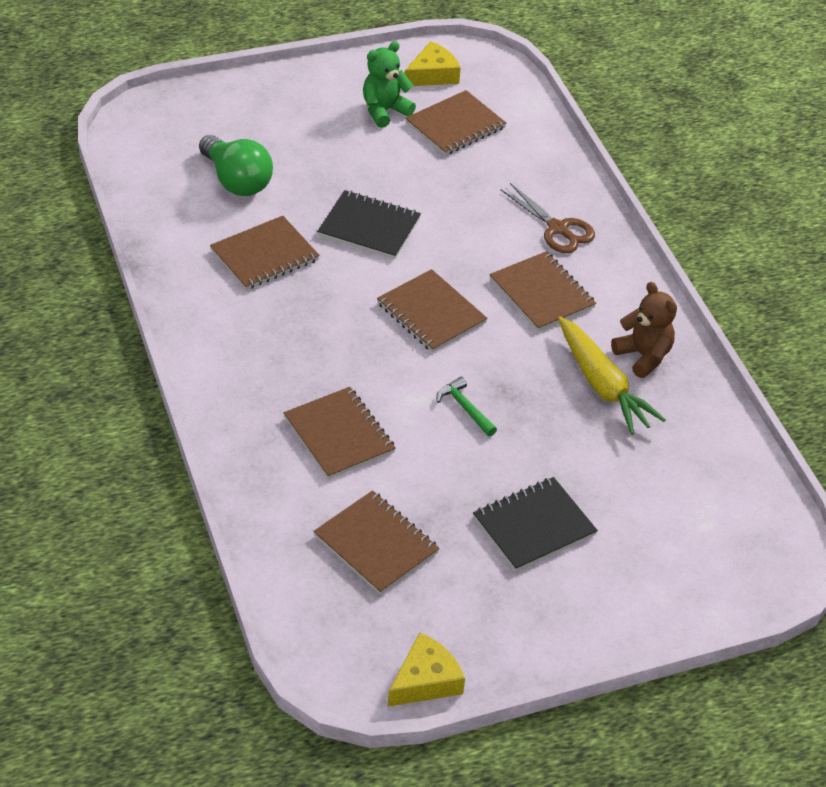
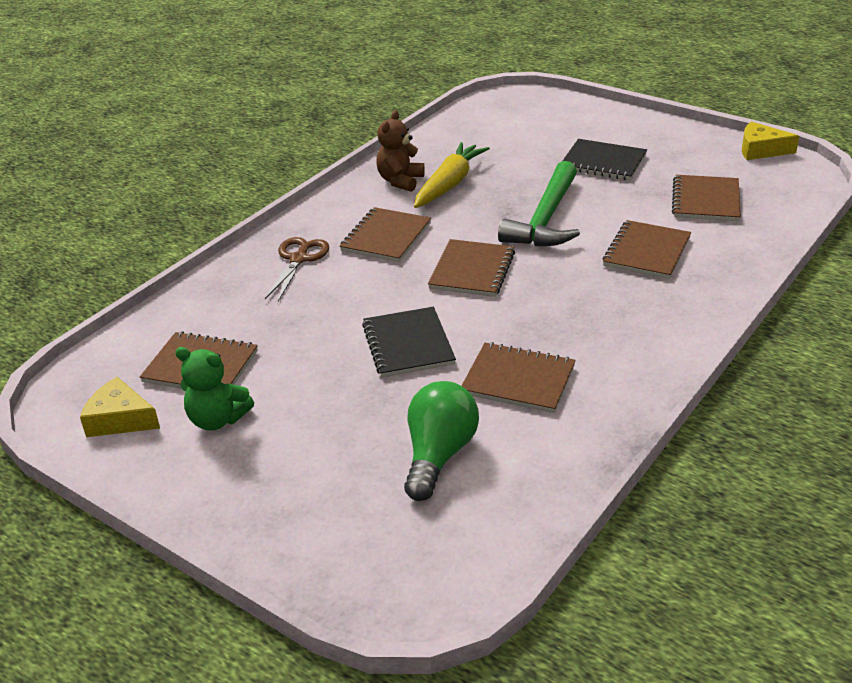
camera: 120 degrees left, 10 degrees down
(465, 408) = (546, 219): green hammer -> green hammer, size x2.25

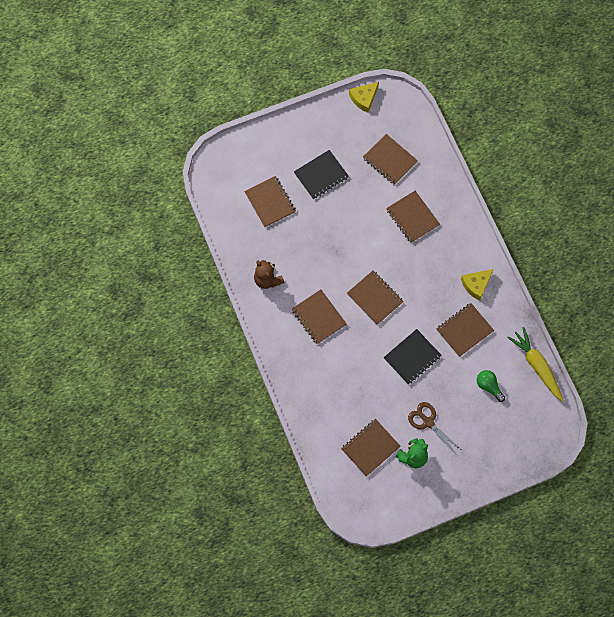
camera: 60 degrees left, 35 degrees up
(120, 419) = (387, 494): yellow cheese -> yellow cheese (476, 285)
(298, 259) = (310, 366): brown scissors -> brown scissors (428, 422)
(408, 344) = (412, 357): black notebook -> black notebook turned 60 degrees counterclockwise
(438, 455) = (488, 386): green light bulb -> green light bulb, size x0.64
(449, 184) = (289, 259): yellow carrot -> yellow carrot (536, 366)
(514, 144) = (270, 202): none -> brown notebook
(546, 219) = (355, 239): green hammer -> none

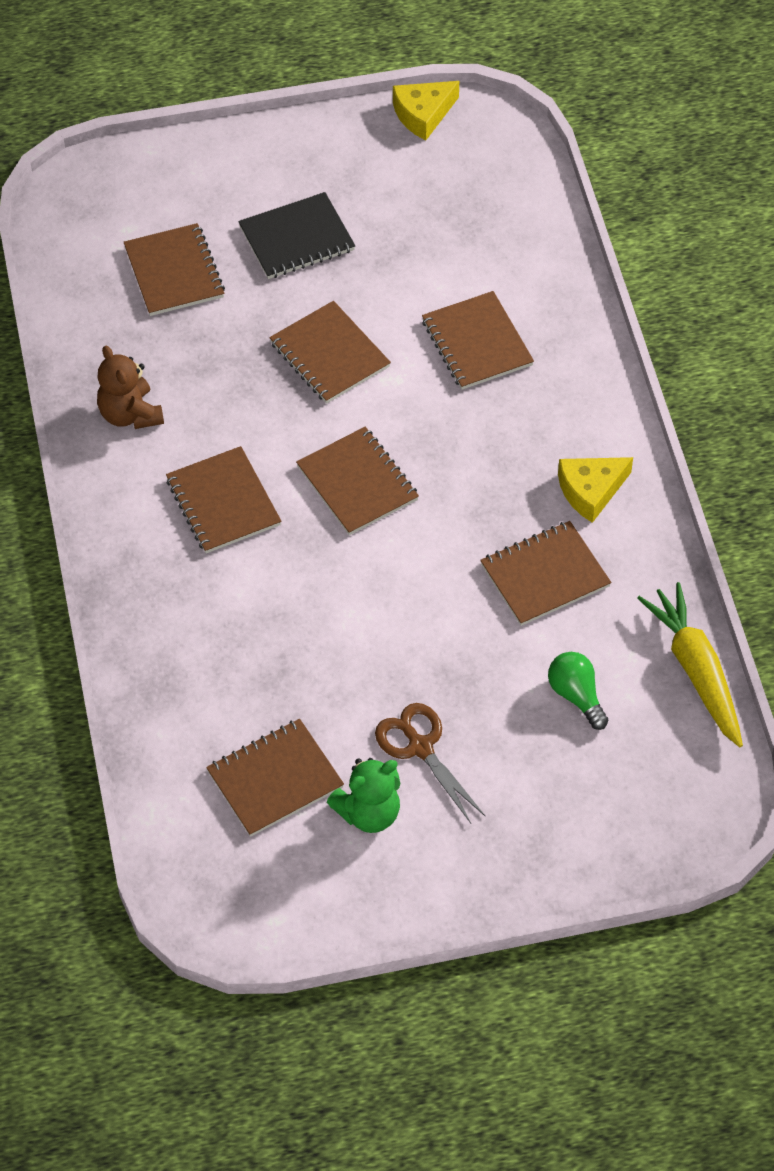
camera: 10 degrees right, 15 degrees down
(390, 160) = (452, 231): brown notebook -> brown notebook (329, 355)
(412, 357) = (414, 611): black notebook -> none

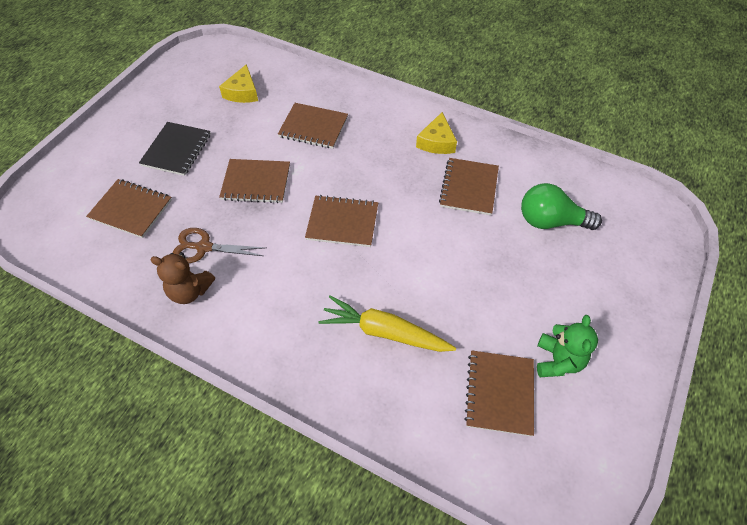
camera: 50 degrees left, 0 degrees up
(223, 502) = (292, 288): brown notebook -> none
(420, 747) = (531, 306): brown scissors -> brown scissors (204, 247)
(423, 114) = (173, 66): yellow cheese -> yellow cheese (242, 92)
(576, 695) = (550, 221): green light bulb -> green light bulb, size x1.56
(696, 671) = (572, 170): yellow carrot -> yellow carrot (385, 332)

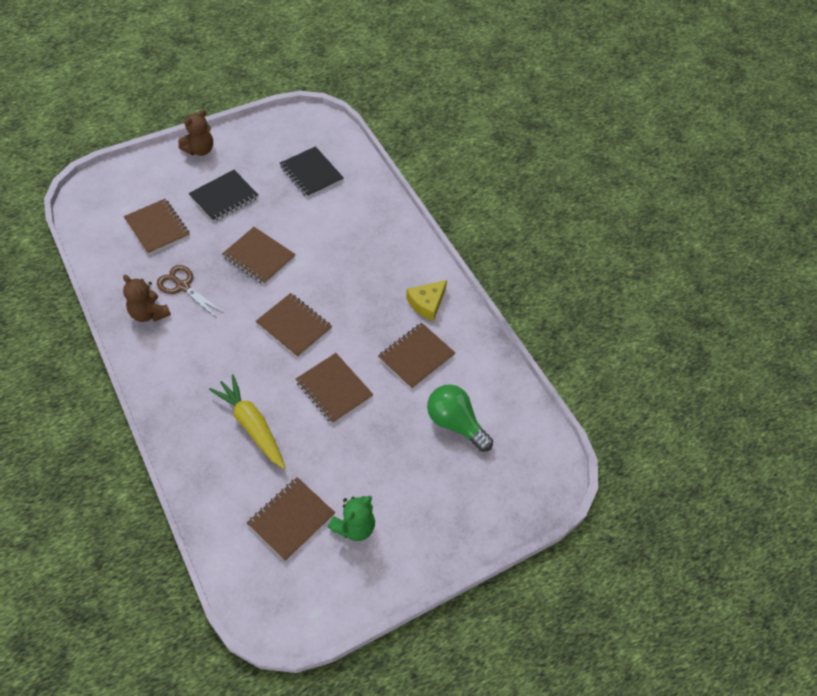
camera: 30 degrees right, 0 degrees up
(117, 123) = (199, 150): none -> brown teddy bear
(242, 92) = (311, 173): yellow cheese -> black notebook
(313, 127) = (340, 235): brown notebook -> brown notebook (334, 389)

